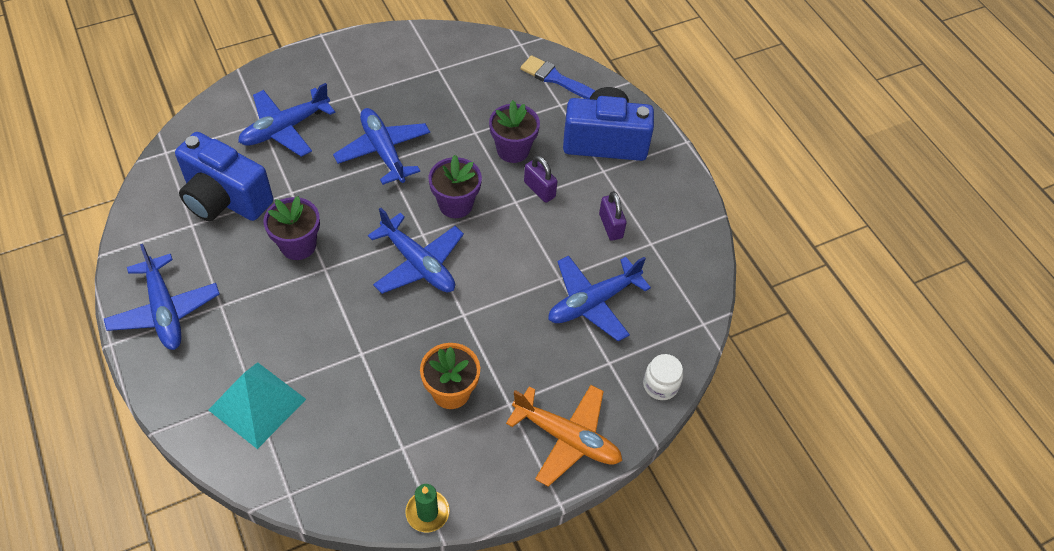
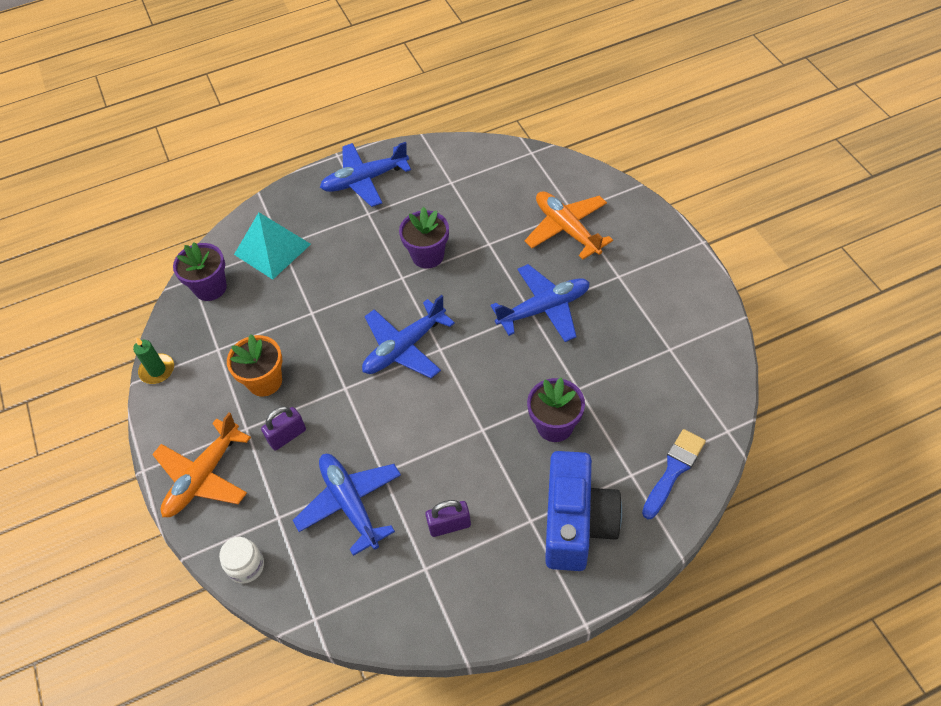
camera: 100 degrees right, 0 degrees up
(225, 199) = (479, 199): blue camera -> none
(285, 128) = (567, 229): blue plane -> orange plane
(455, 204) = (477, 375): purple flower pot -> purple flower pot (210, 288)
(539, 189) = (499, 452): purple padlock -> purple padlock (287, 436)

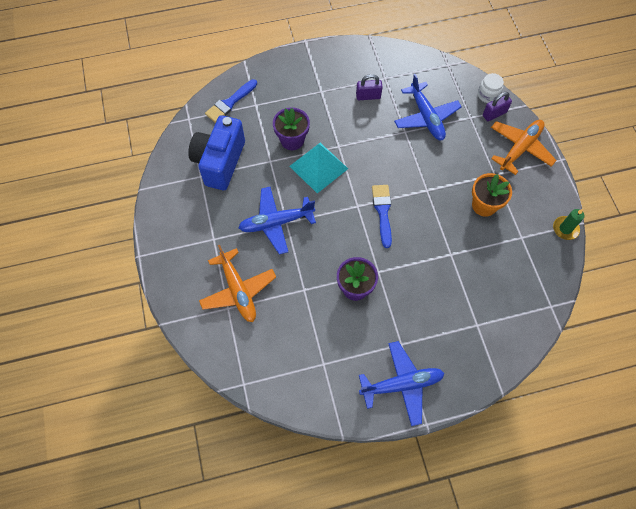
camera: 175 degrees left, 10 degrees up
(210, 288) = (534, 294): purple flower pot -> none
(272, 249) = (485, 322): turquoise pyramid -> turquoise pyramid (318, 167)
(287, 436) = (466, 164): purple padlock -> purple padlock (494, 114)
(404, 347) = (382, 212): blue plane -> blue brush
(576, 524) = (295, 85): blue camera -> blue camera (220, 162)

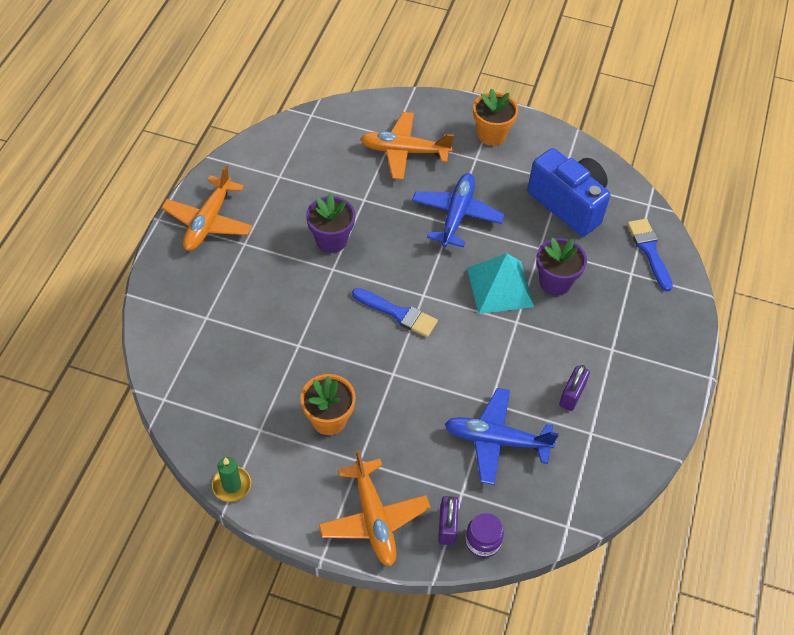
camera: 120 degrees right, 10 degrees down
(181, 241) = (491, 134): none -> orange flower pot
(402, 384) = (208, 221): blue plane -> orange plane
(488, 95) = (482, 541): white jar -> purple jar

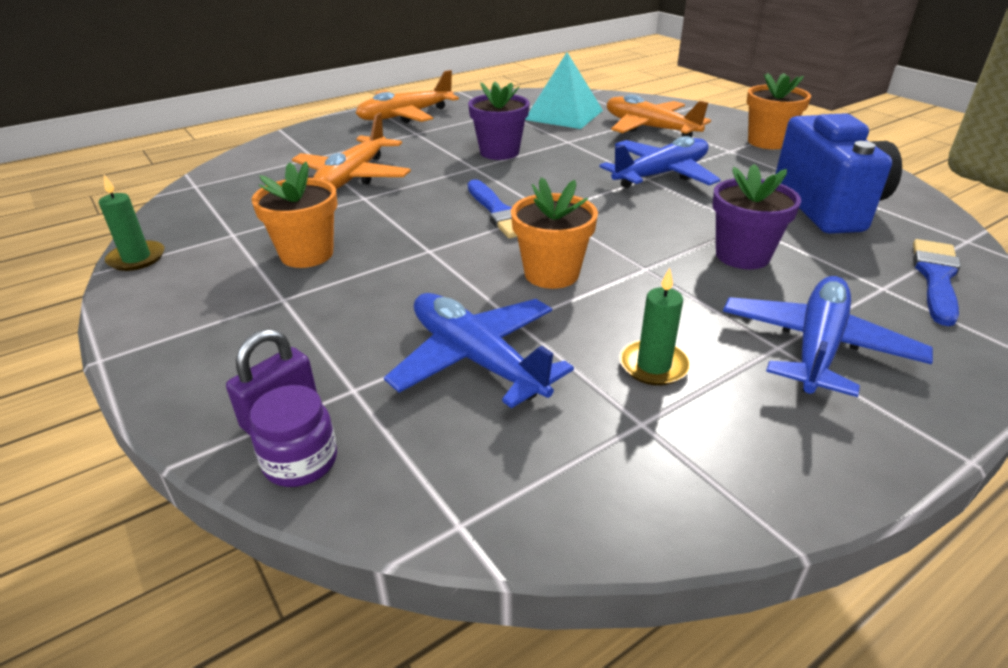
camera: 40 degrees right, 20 degrees down
(374, 518) = (211, 356): orange plane -> orange plane (353, 177)
(475, 355) = (551, 274): none -> orange flower pot
(500, 287) = (655, 235): turquoise pyramid -> turquoise pyramid (564, 115)
(571, 395) = (653, 366): purple padlock -> green candle
(627, 339) = (817, 347): none -> blue plane

